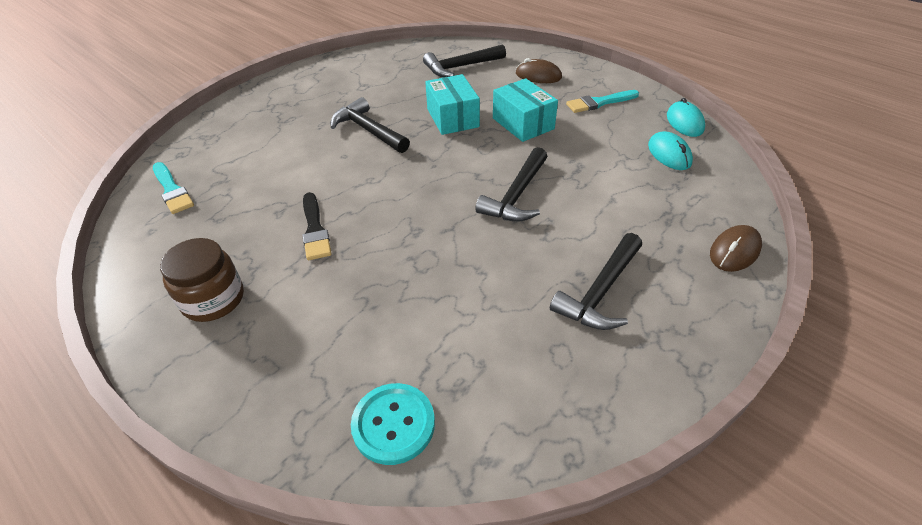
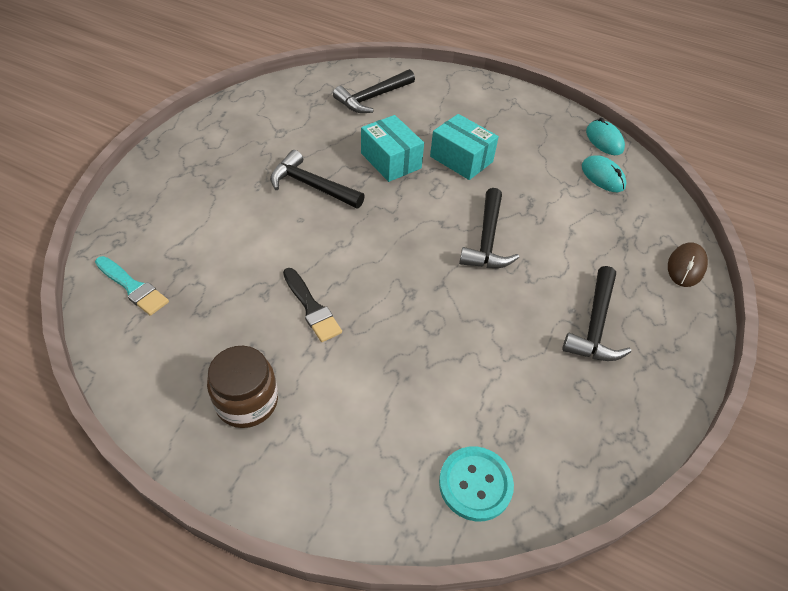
camera: 20 degrees left, 5 degrees up
(538, 76) = (453, 101): brown mouse -> none
(599, 103) = (522, 127): turquoise brush -> none

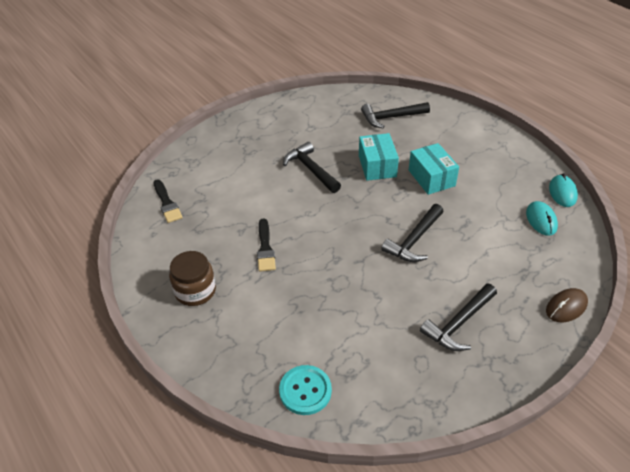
camera: 30 degrees right, 5 degrees down
(133, 287) = (167, 203): turquoise brush -> black brush

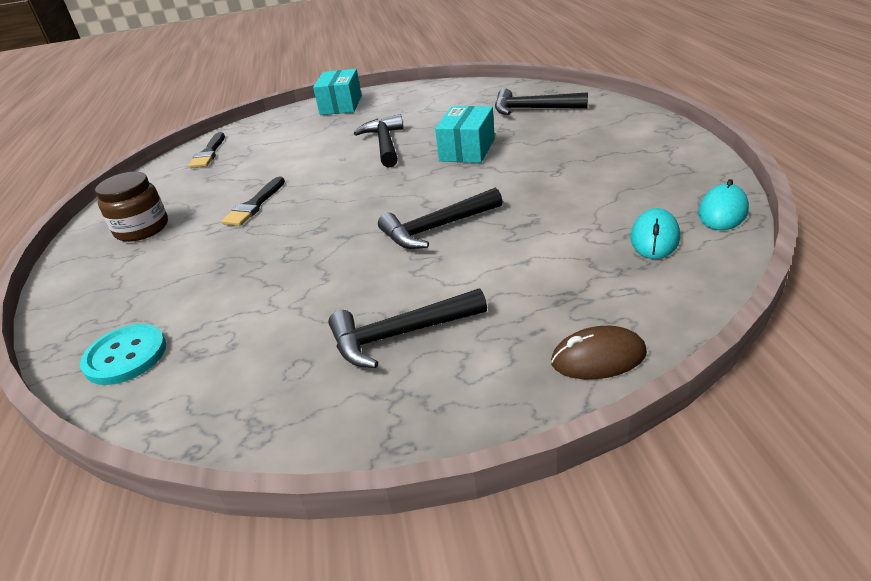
camera: 30 degrees right, 10 degrees down
(431, 178) = (527, 169): turquoise box -> turquoise box (341, 105)

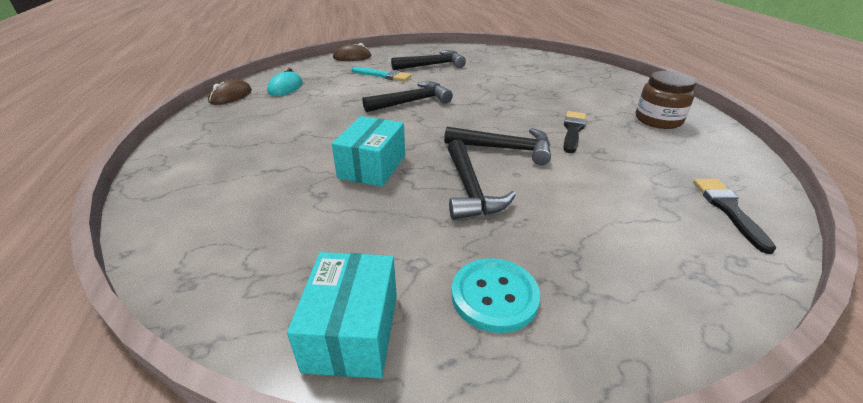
camera: 175 degrees right, 0 degrees up
(125, 356) = (563, 66): turquoise button -> turquoise button (494, 296)
(341, 105) = (597, 321): turquoise box -> turquoise box (352, 331)
(496, 288) = (383, 75): none -> turquoise brush
(532, 109) = (256, 230): black hammer -> black hammer (505, 149)
(722, 212) = (231, 96): turquoise mouse -> brown mouse

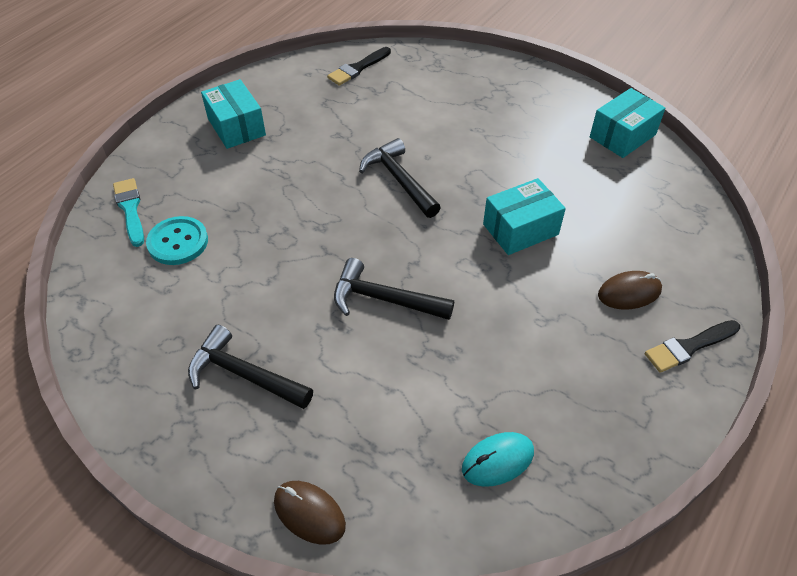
camera: 135 degrees left, 15 degrees up
(231, 96) = (587, 490): brown mouse -> brown mouse (629, 293)
(383, 75) = (340, 394): turquoise brush -> turquoise brush (130, 209)
(470, 190) = (476, 165): black hammer -> none
(494, 296) = (542, 110): turquoise button -> turquoise button (178, 242)
(573, 130) = (317, 161): black brush -> black brush (689, 347)
(658, 120) = (236, 127): brown jar -> turquoise box

